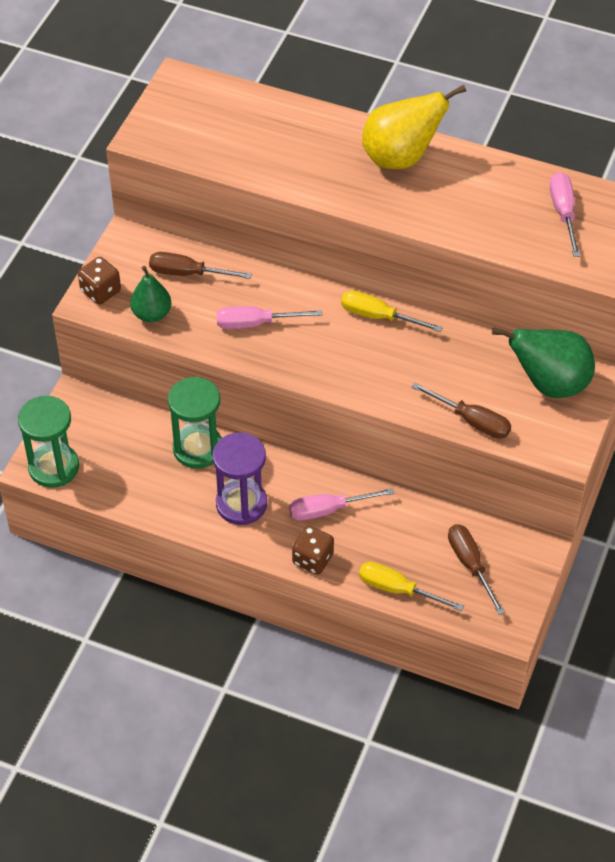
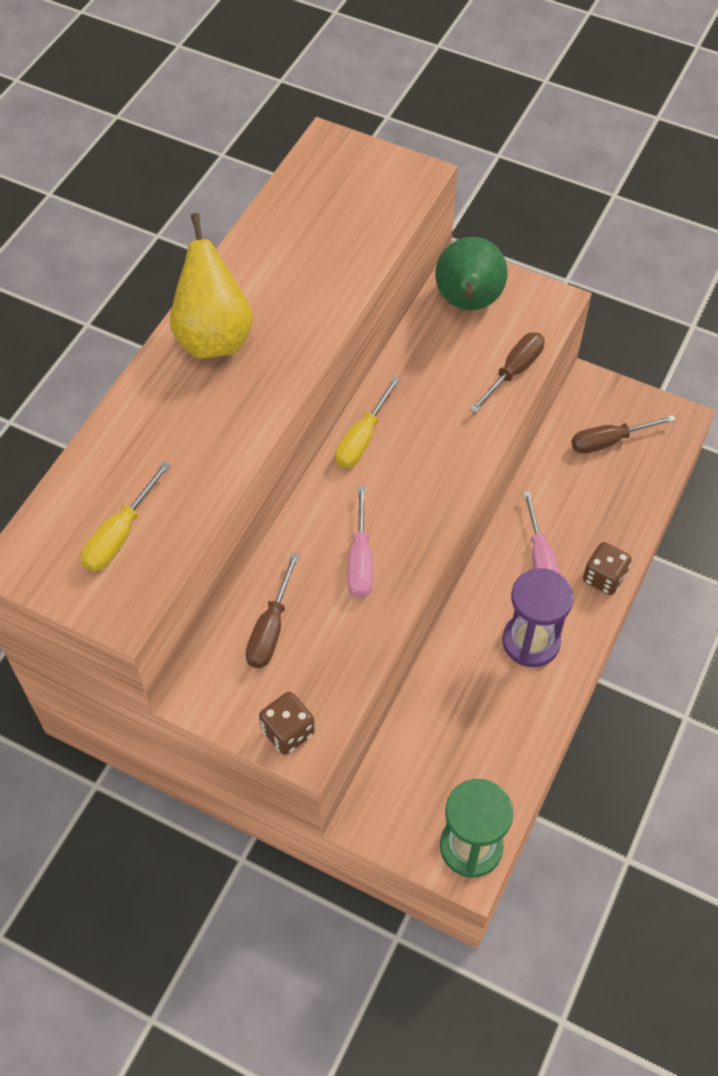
camera: 85 degrees left, 5 degrees up
(152, 314) = (333, 672): green pear -> none
(198, 448) = (451, 682): green hourglass -> none
(397, 589) = (640, 505): yellow screwdriver -> yellow screwdriver (120, 535)
(563, 213) = (323, 207): pink screwdriver -> none

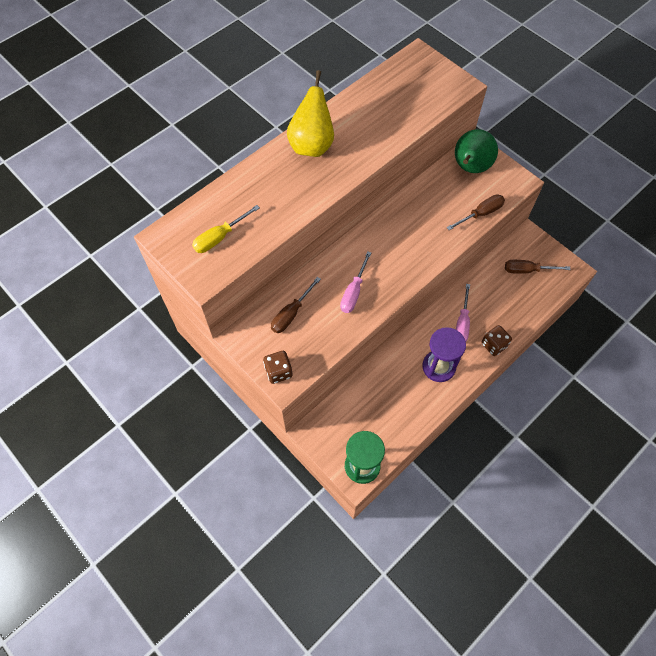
camera: 20 degrees right, 5 degrees up
(362, 438) = (381, 226): yellow screwdriver -> none

